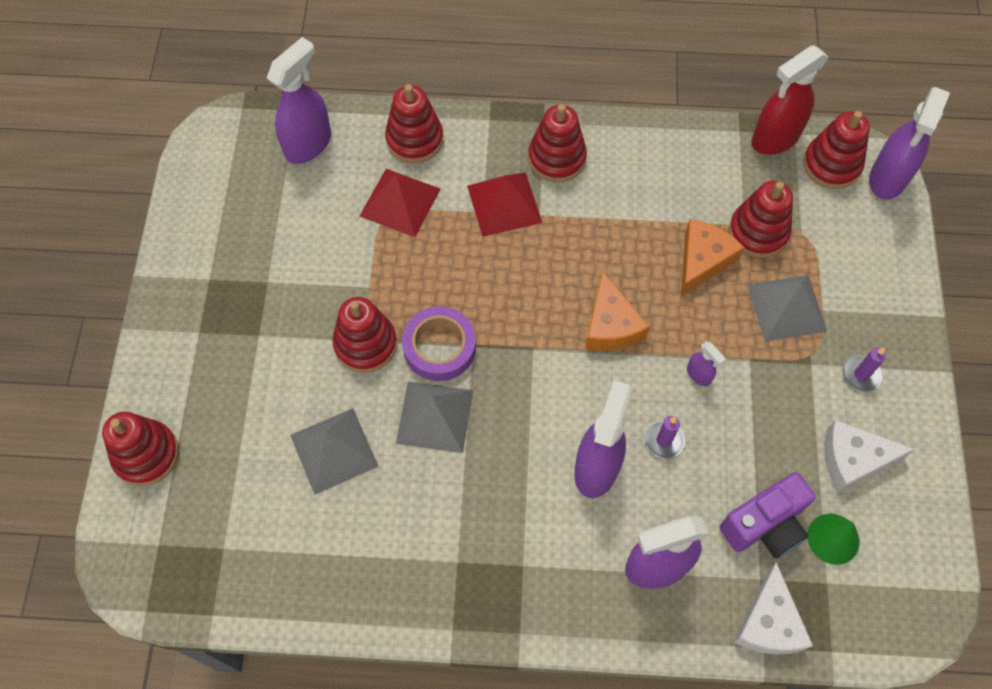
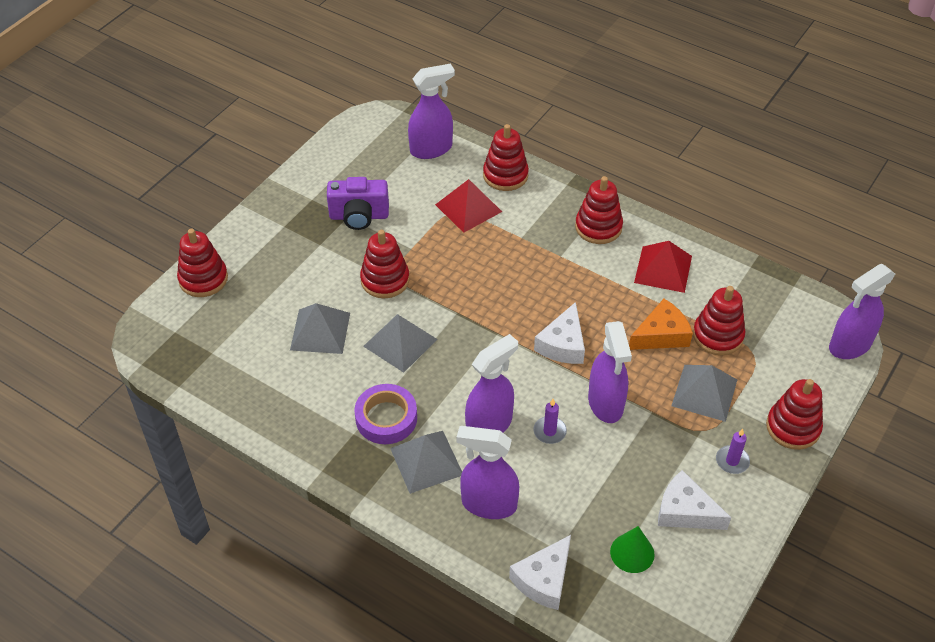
camera: 30 degrees right, 15 degrees down
(439, 347) = (433, 304): purple tape -> purple tape (386, 418)
(504, 204) = (540, 239): red pyramid -> red pyramid (663, 269)
(559, 551) = (426, 461): none -> grey pyramid
(610, 325) = (563, 344): orange cheese -> white cheese
(699, 375) = (605, 404): purple spray bottle -> purple spray bottle, size x2.15
(765, 525) = (586, 519): purple camera -> purple camera (359, 216)
(775, 138) = (775, 282): red spray bottle -> none
(831, 165) = (809, 318): red stacking toy -> red stacking toy (793, 427)

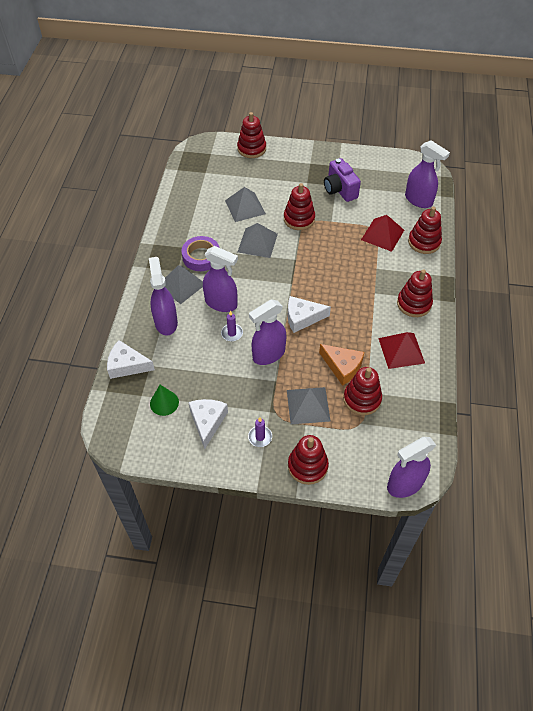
camera: 65 degrees right, 5 degrees up
(849, 345) = (404, 484): purple spray bottle -> purple spray bottle turned 60 degrees counterclockwise

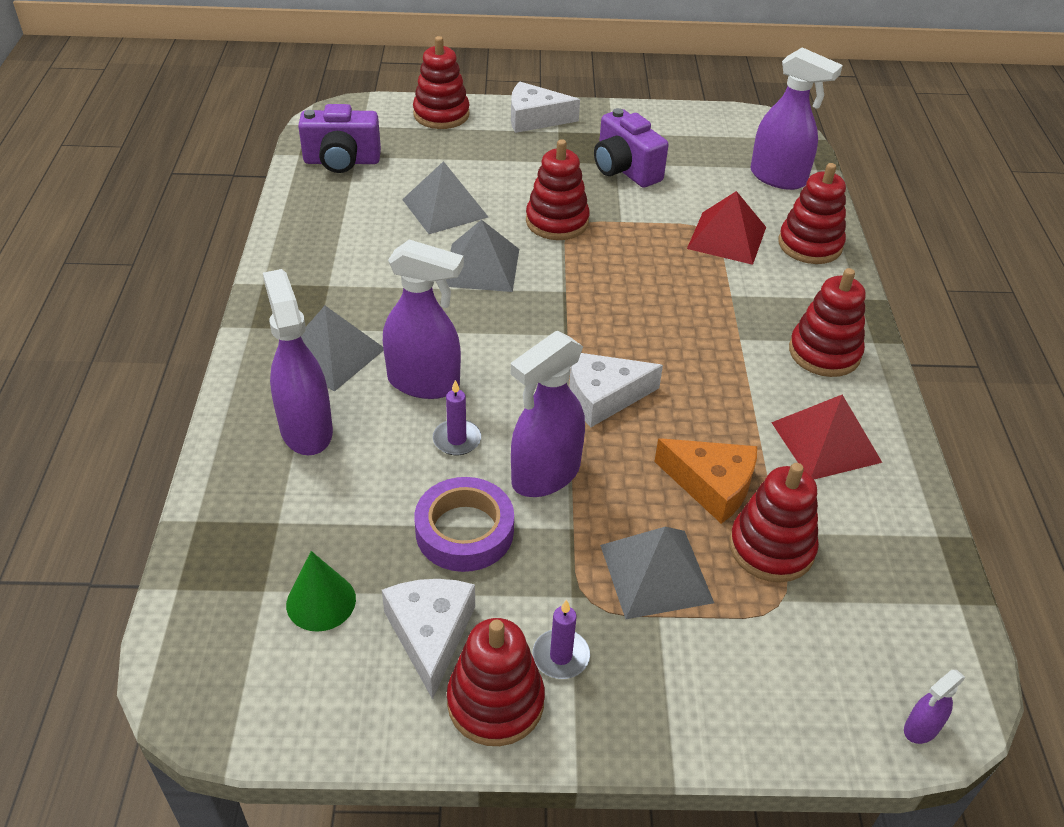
camera: 10 degrees left, 10 degrees down
(127, 365) = (224, 527): white cheese -> white cheese (535, 118)
(198, 175) = (342, 161): none -> purple camera
(201, 257) = (368, 299): purple tape -> purple tape (464, 531)
(307, 466) = (687, 712): red stacking toy -> red stacking toy (495, 702)
(404, 484) = (921, 728): purple spray bottle -> purple spray bottle, size x0.46

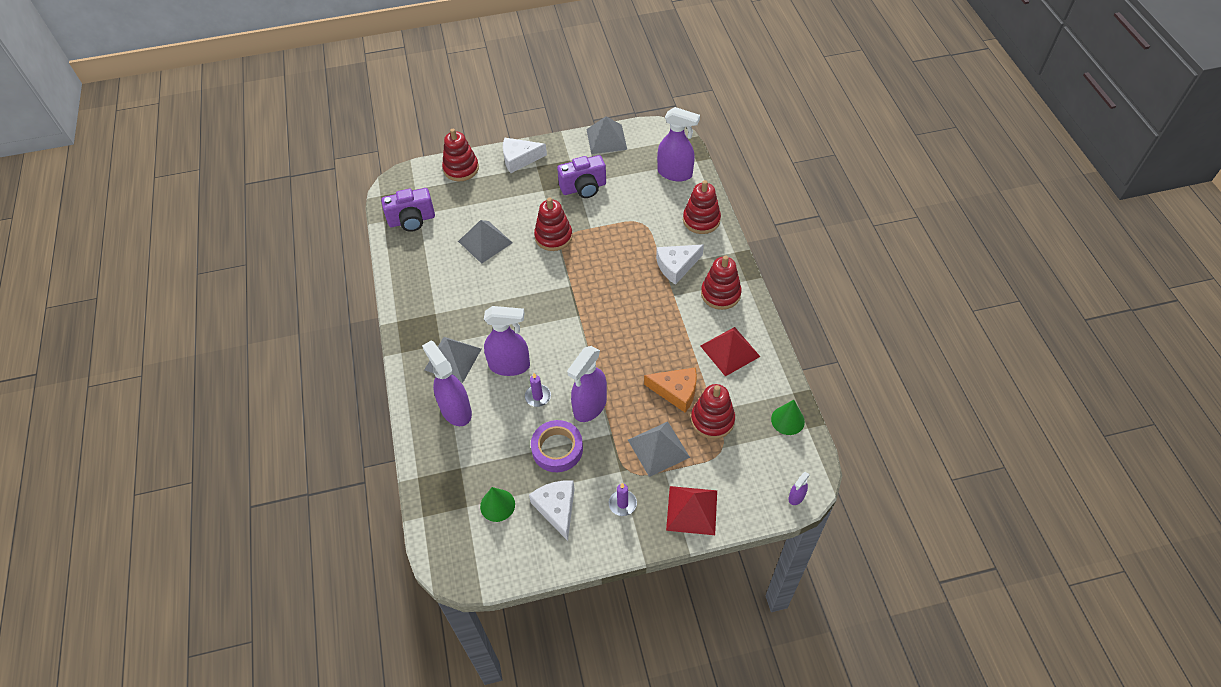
camera: 10 degrees left, 10 degrees up
(481, 267) = (519, 280): grey pyramid -> grey pyramid (606, 139)
(495, 702) = (597, 534): red stacking toy -> none
(603, 397) = (608, 351): white cheese -> white cheese (676, 266)
(624, 170) = (584, 188): purple camera -> purple camera turned 60 degrees counterclockwise
(726, 237) = (653, 226): red pyramid -> red pyramid (692, 510)
(921, 580) = (787, 420): none -> green cone

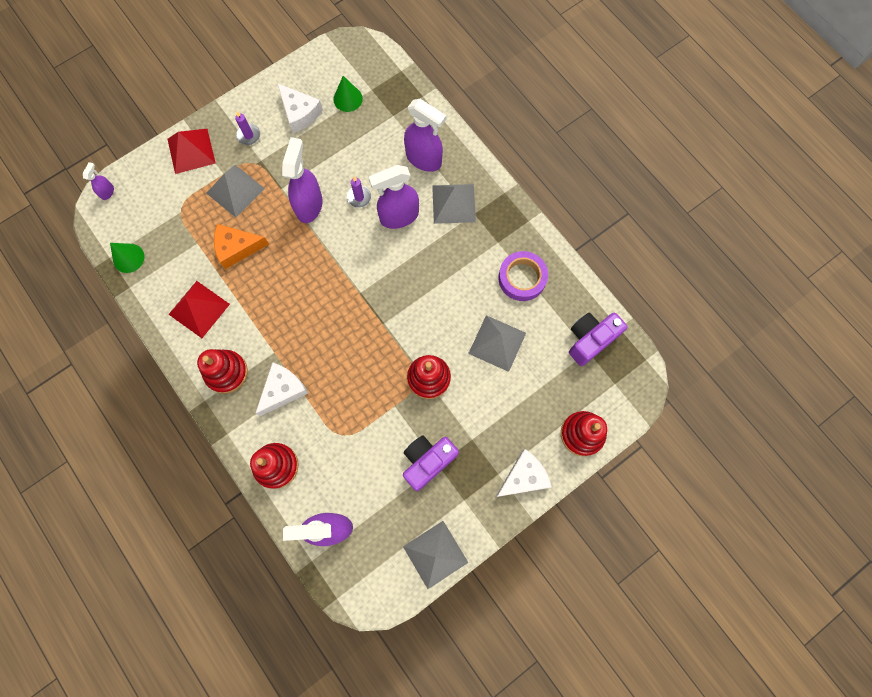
camera: 155 degrees right, 20 degrees up
(557, 449) = (321, 159): purple tape -> purple tape (522, 278)
(712, 420) = (196, 233): red stacking toy -> none

